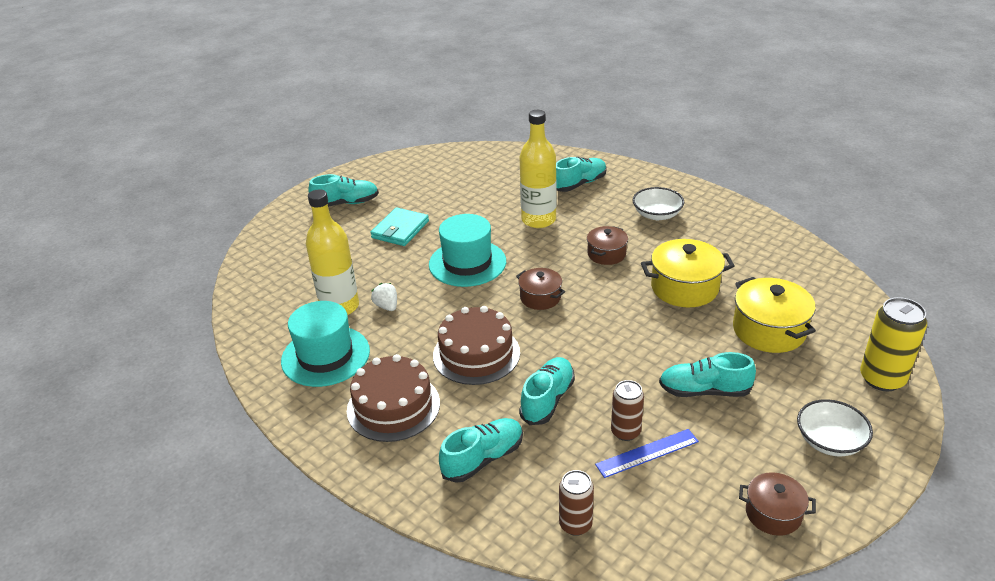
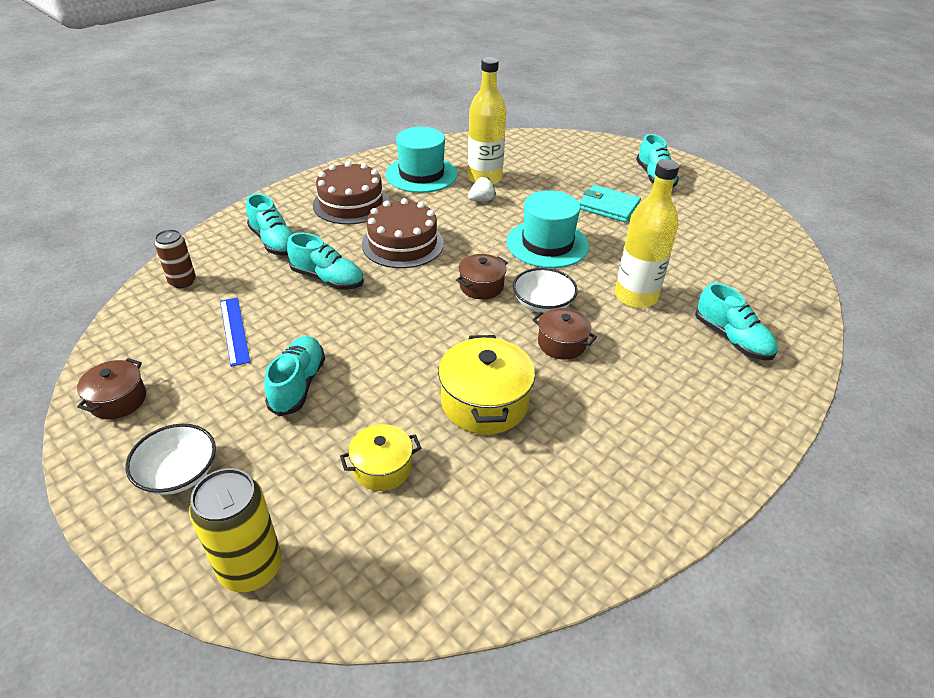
camera: 90 degrees right, 5 degrees up
(625, 432) = (266, 320): brown can -> none
(657, 214) = (660, 405): white bowl -> white bowl (543, 304)
(769, 330) = (382, 468): yellow pot -> yellow pot, size x0.61

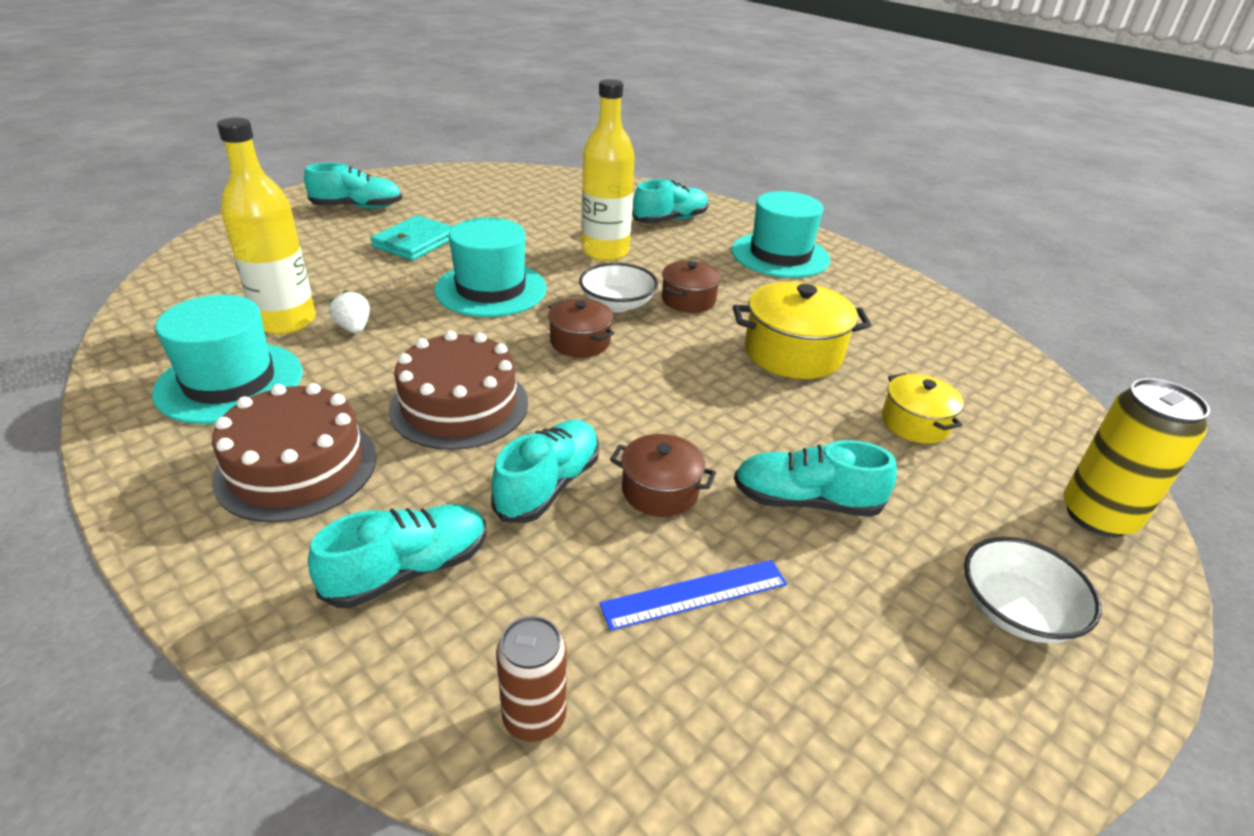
camera: 90 degrees left, 5 degrees down
(118, 400) = (912, 741): brown pot -> brown pot (660, 491)
(686, 418) = (780, 255): none -> turquoise hat

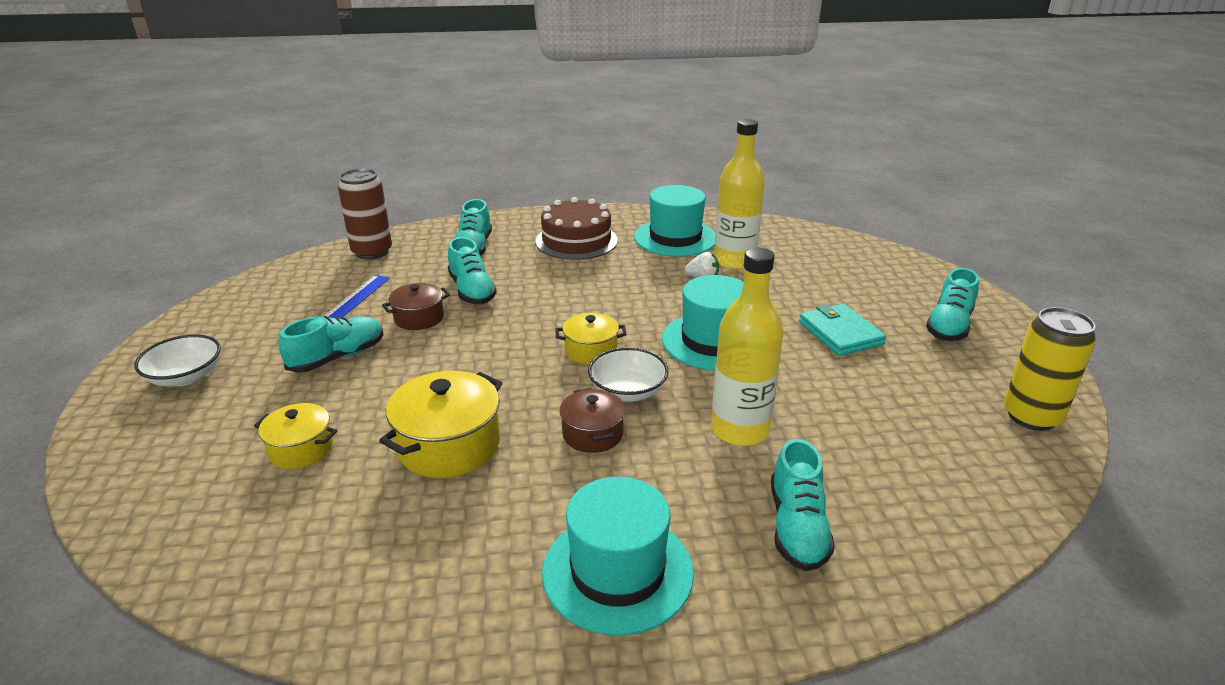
camera: 130 degrees right, 5 degrees down
(459, 405) = (573, 288): brown cake -> none
(534, 717) = (372, 252): brown can -> brown can, size x1.57
(580, 342) = (591, 350): brown pot -> yellow pot
(1097, 516) = (129, 463): yellow can -> yellow can (1031, 416)

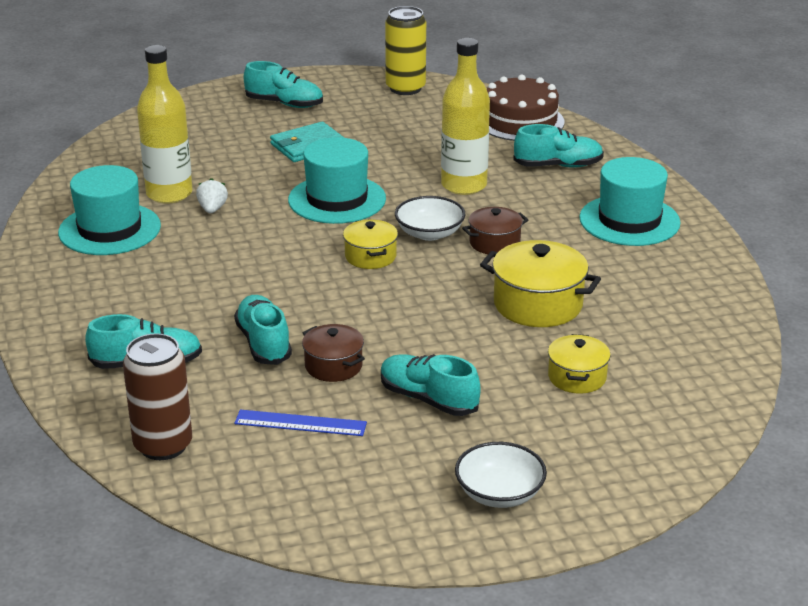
camera: 100 degrees left, 0 degrees up
(472, 291) = (263, 343): turquoise shoe -> turquoise shoe turned 75 degrees counterclockwise
(576, 241) = (120, 292): brown cake -> brown cake (520, 121)

